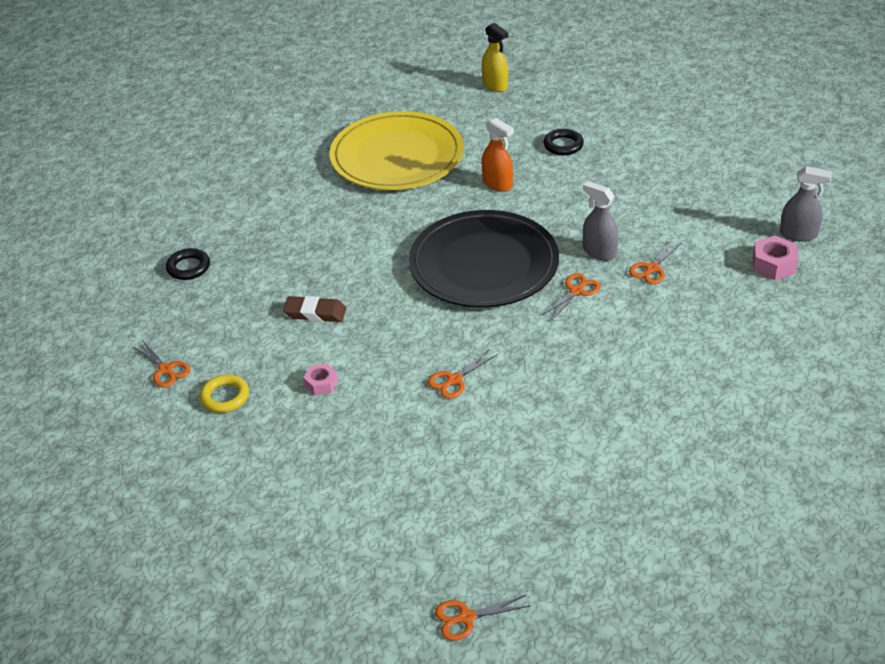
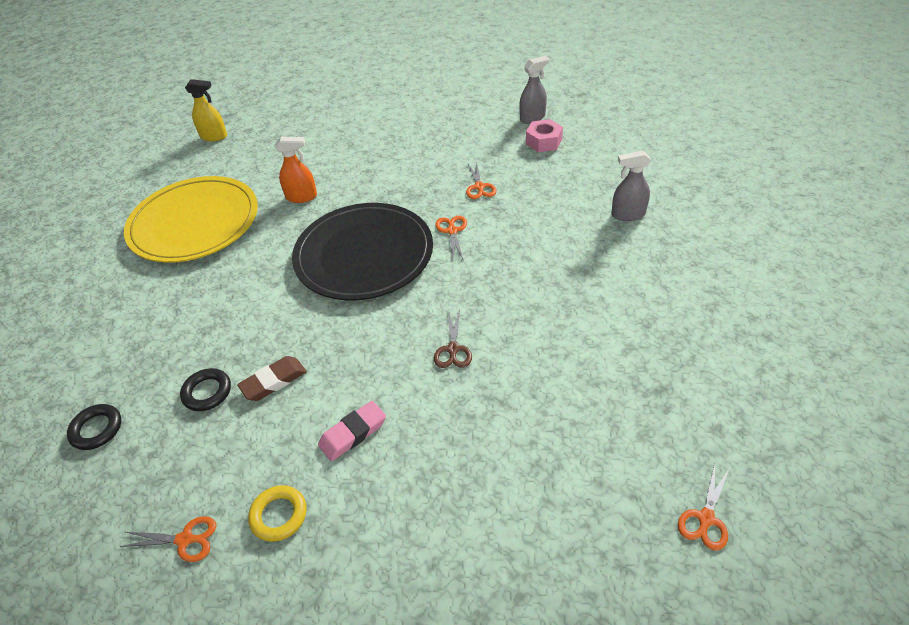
camera: 45 degrees left, 5 degrees up
(321, 384) = (353, 433): pink nut -> pink eraser
(454, 380) = (453, 349): orange scissors -> brown scissors
(563, 145) = (316, 147): black ring -> black ring (207, 392)
(599, 252) = (432, 197): grey spray bottle -> grey spray bottle (628, 214)

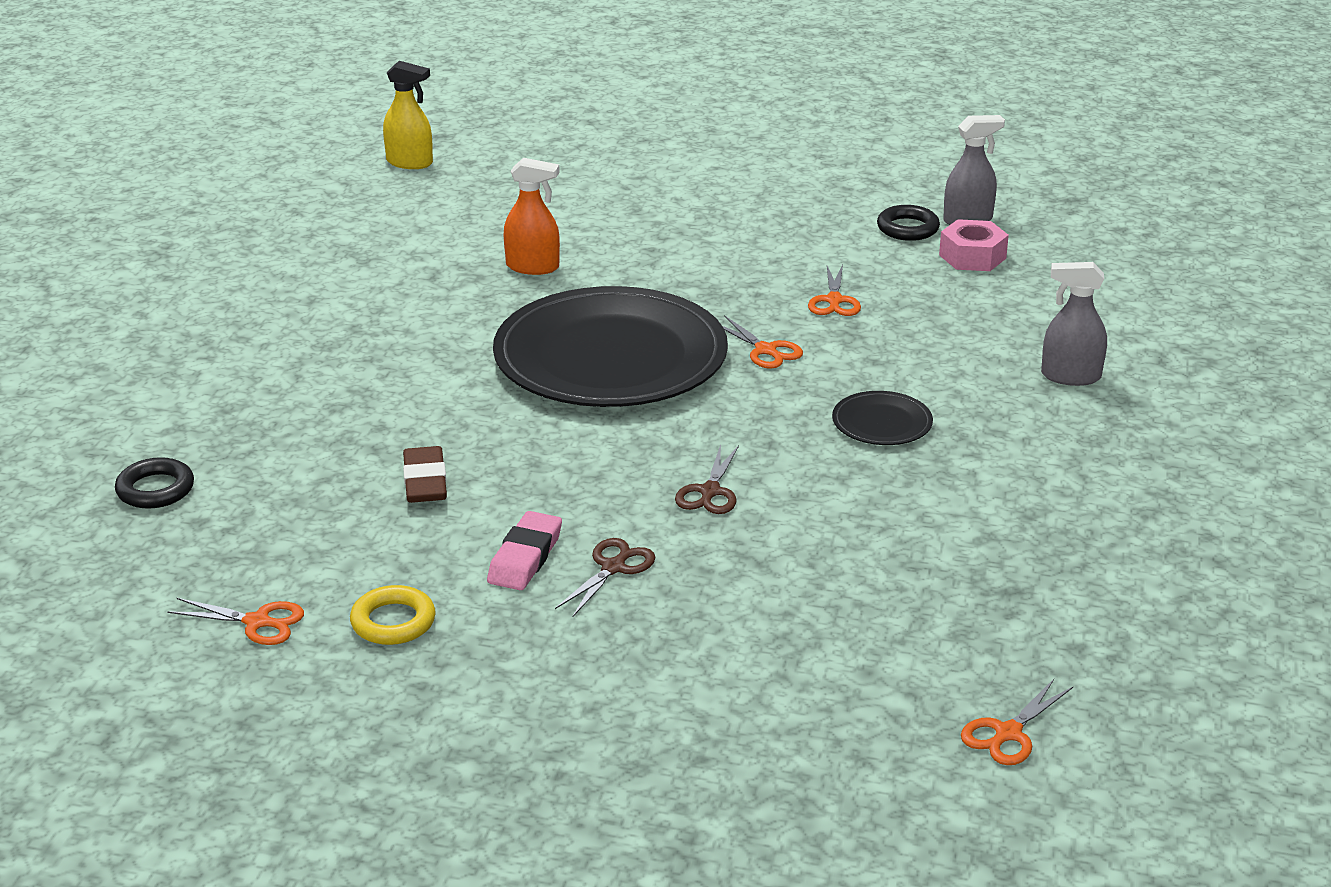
camera: 10 degrees right, 15 degrees down
(194, 223) = (350, 273): yellow plate -> none
(207, 392) = (323, 477): black ring -> black ring (907, 228)
(274, 381) = (425, 481): brown eraser -> brown eraser turned 75 degrees counterclockwise
(353, 433) = (525, 557): pink eraser -> pink eraser turned 45 degrees counterclockwise
(411, 429) = (613, 568): none -> brown scissors
(452, 231) = (765, 350): orange scissors -> orange scissors turned 135 degrees clockwise
(536, 271) = (882, 423): none -> black plate

